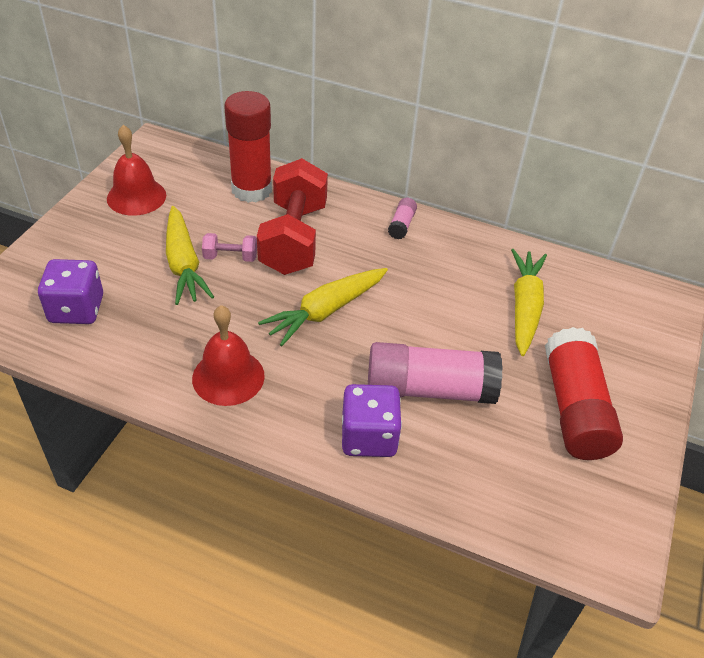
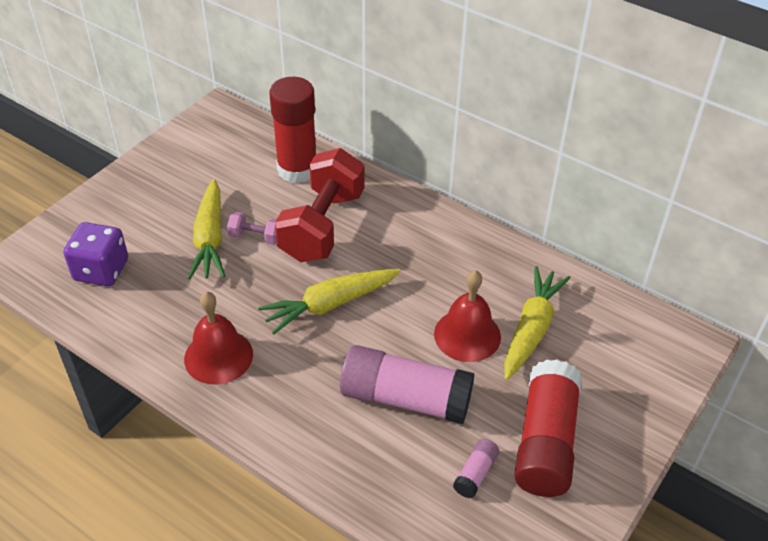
camera: 15 degrees right, 0 degrees up
(136, 196) = (186, 164): red bell -> red bell (467, 335)
(369, 437) = (331, 436): purple dice -> none
(401, 225) = (434, 225): pink glue stick -> pink glue stick (475, 473)

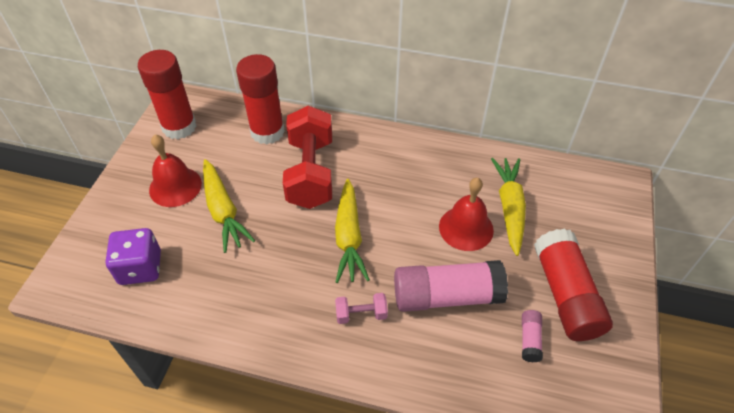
camera: 20 degrees left, 5 degrees up
(206, 139) = (179, 127): none -> red glue stick
(218, 356) = (280, 311): red bell -> red bell (175, 186)
(256, 237) = (261, 198): pink dumbbell -> pink dumbbell (361, 314)
(329, 305) = (349, 237): yellow carrot -> yellow carrot turned 45 degrees counterclockwise

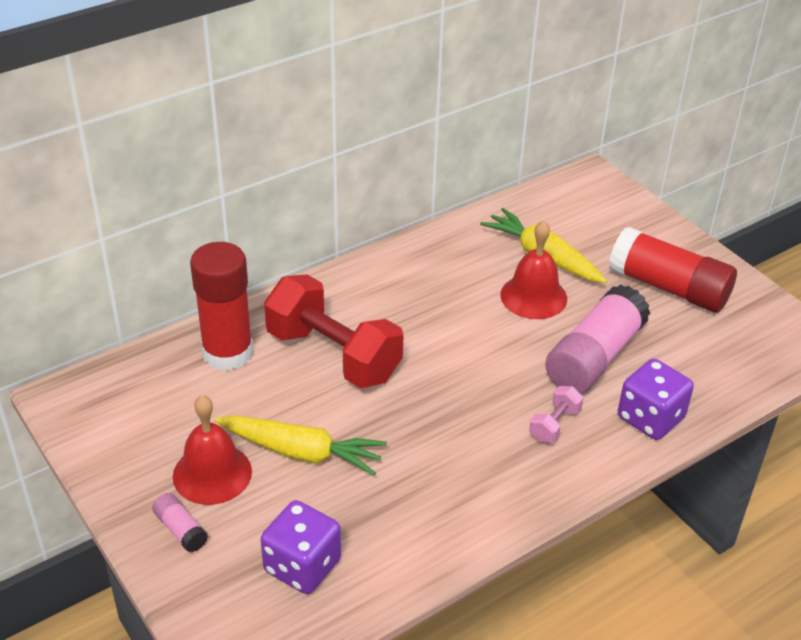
camera: 50 degrees left, 10 degrees down
(179, 127) = (116, 420): red glue stick -> none
(349, 237) = (453, 378): yellow carrot -> none
(423, 365) = (650, 418): none -> purple dice
(529, 339) = (690, 337): pink glue stick -> pink glue stick (180, 530)

